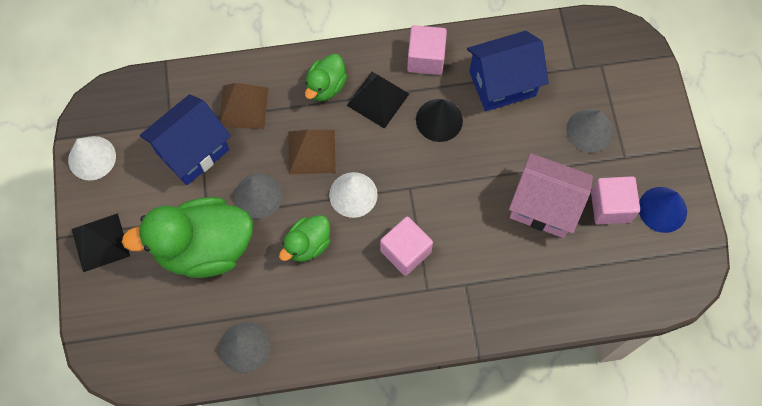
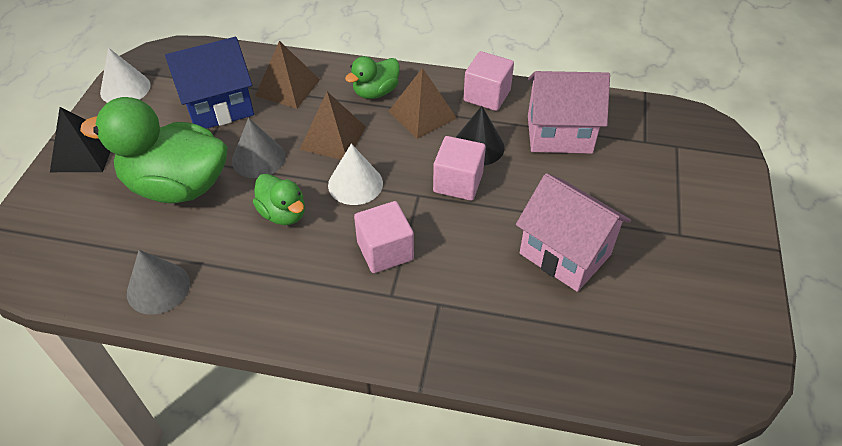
camera: 20 degrees right, 20 degrees down
(308, 244) = (283, 213): green duck -> green duck turned 105 degrees counterclockwise
(377, 99) = (422, 114): black pyramid -> brown pyramid
(502, 84) = (559, 134): blue house -> pink house
(589, 131) = (644, 199): grey cone -> none
(610, 206) = (647, 277): pink cube -> pink cube (458, 182)
(662, 209) = (714, 299): blue cone -> none

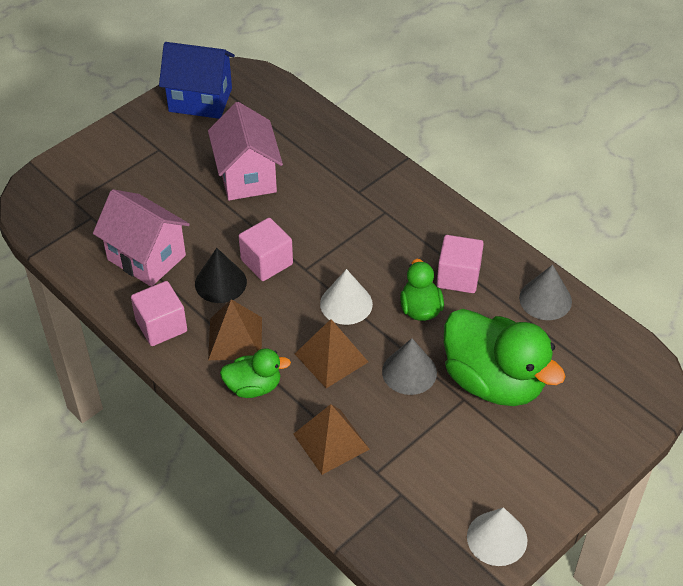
camera: 145 degrees left, 0 degrees up
(84, 153) = (566, 467): black pyramid -> none
(219, 107) = (413, 453): blue house -> blue house (200, 100)
(385, 251) = (365, 241): pink cube -> pink cube (458, 276)

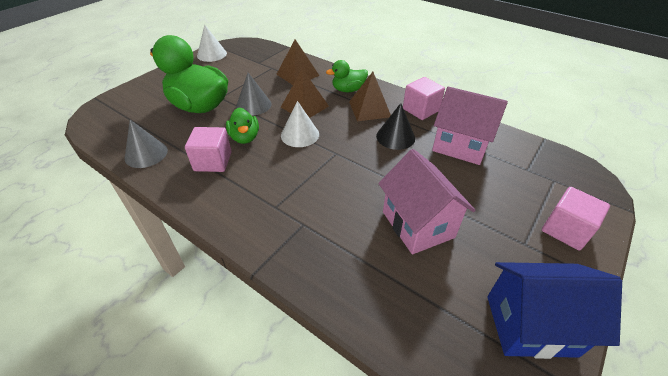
camera: 170 degrees right, 5 degrees down
(266, 262) = (367, 154): pink cube -> pink cube (565, 230)

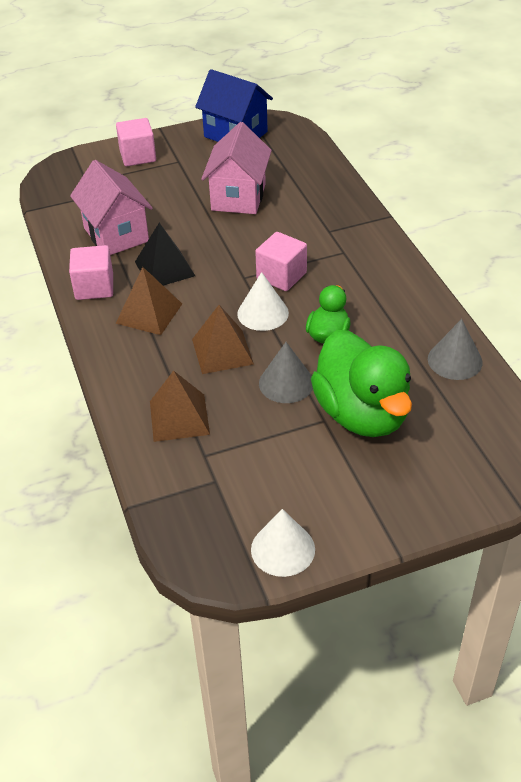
camera: 145 degrees left, 0 degrees up
(213, 161) = (380, 319): pink cube -> pink cube (281, 276)
(348, 90) = (140, 354): green duck -> none
(395, 137) = (164, 268): black cone -> black pyramid

